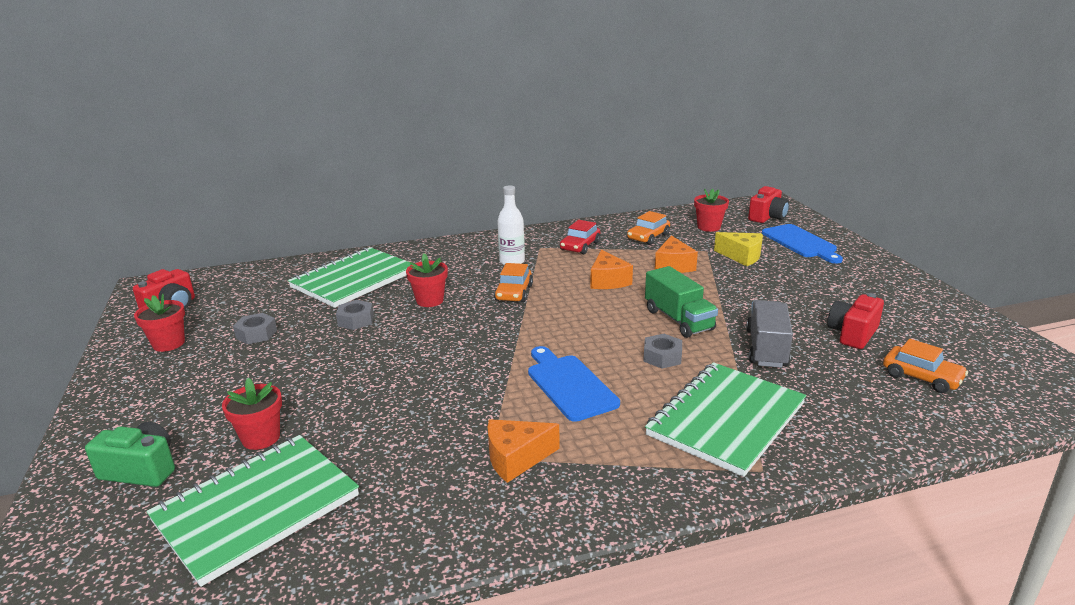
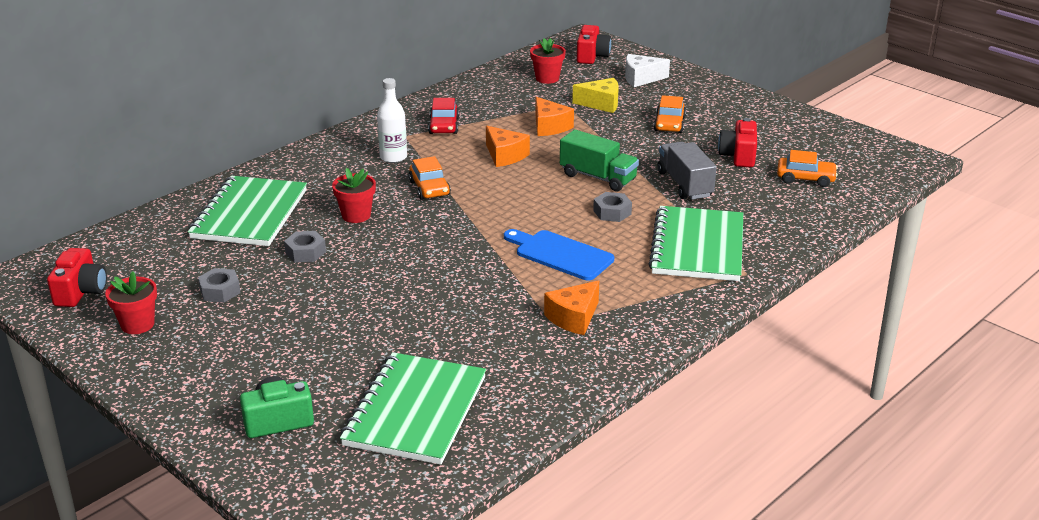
camera: 30 degrees left, 5 degrees up
(261, 438) = (350, 367): red flower pot -> none
(648, 237) = (500, 101): orange car -> orange car (669, 124)
(801, 243) = (641, 78): blue cutting board -> white cheese

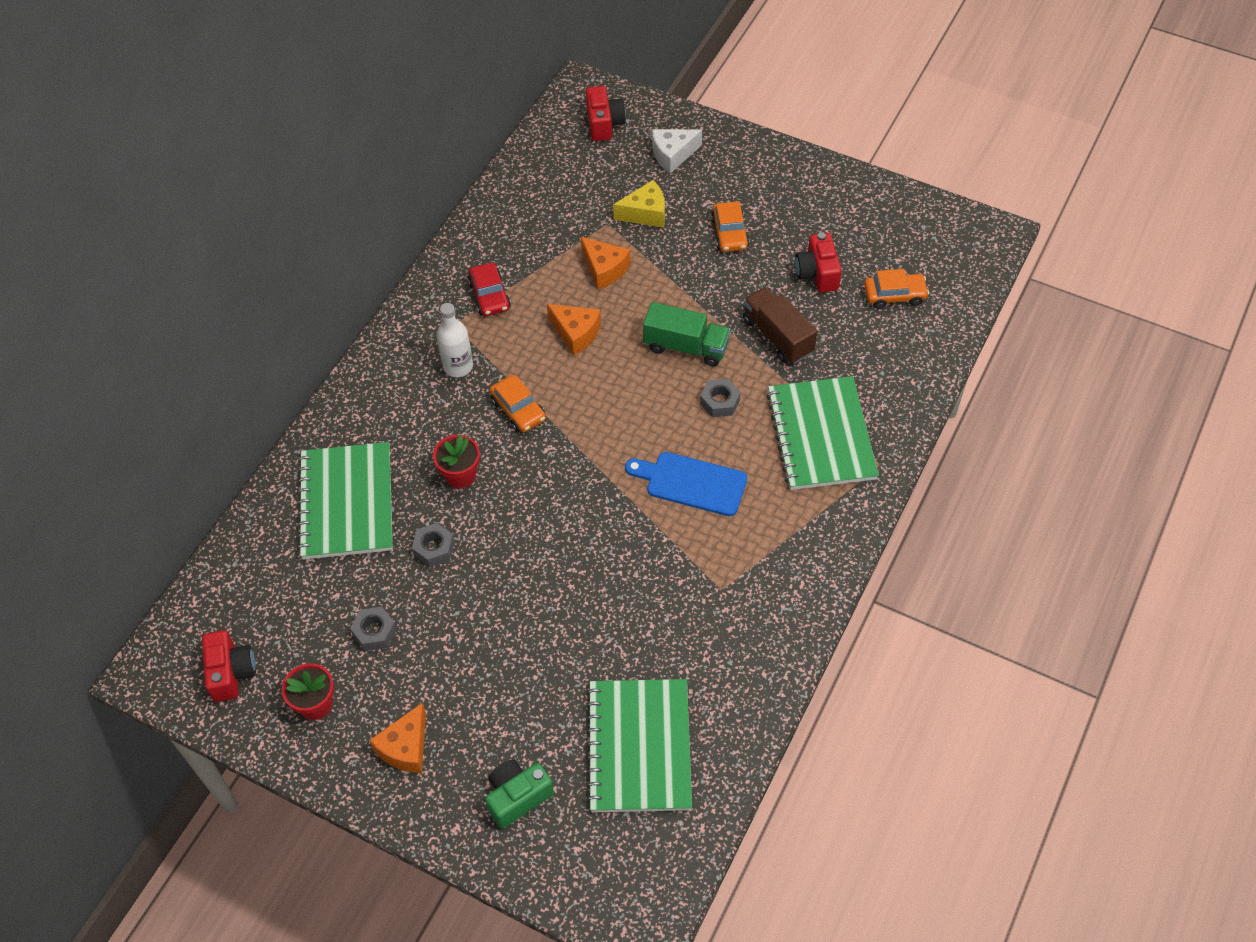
camera: 15 degrees left, 25 degrees up
(547, 78) = (570, 179): red flower pot -> none
(574, 318) = (737, 575): orange cheese -> orange cheese (405, 748)
(684, 184) = (777, 336): grey truck -> brown truck

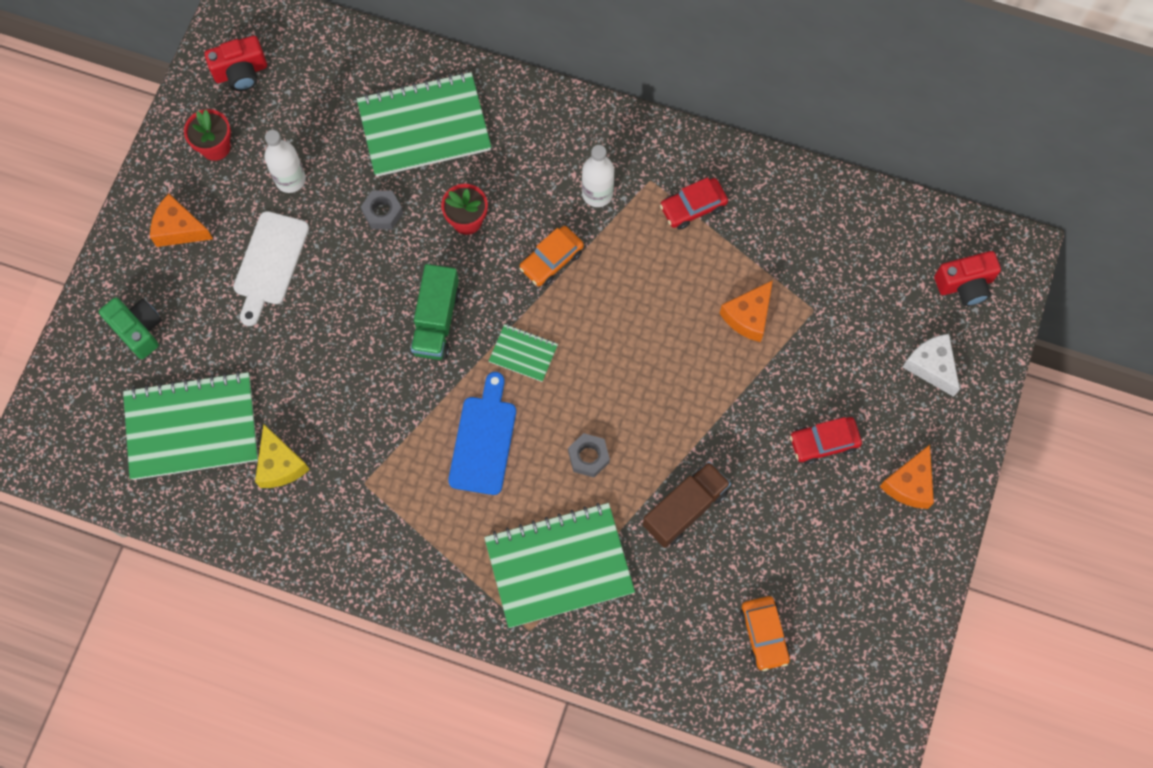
camera: 80 degrees right, 15 degrees up
(374, 632) = (290, 179): grey nut -> white bottle
(467, 658) = (270, 263): none -> white cutting board
(576, 333) = (657, 300): orange cheese -> orange cheese (909, 484)
(609, 442) = (523, 353): none -> green notebook
(645, 213) = (836, 348): yellow cheese -> yellow cheese (280, 464)
(686, 346) = (656, 414): green truck -> green truck (436, 321)
(729, 233) = (823, 442): orange car -> red car
(817, 273) = (781, 545): red camera -> none

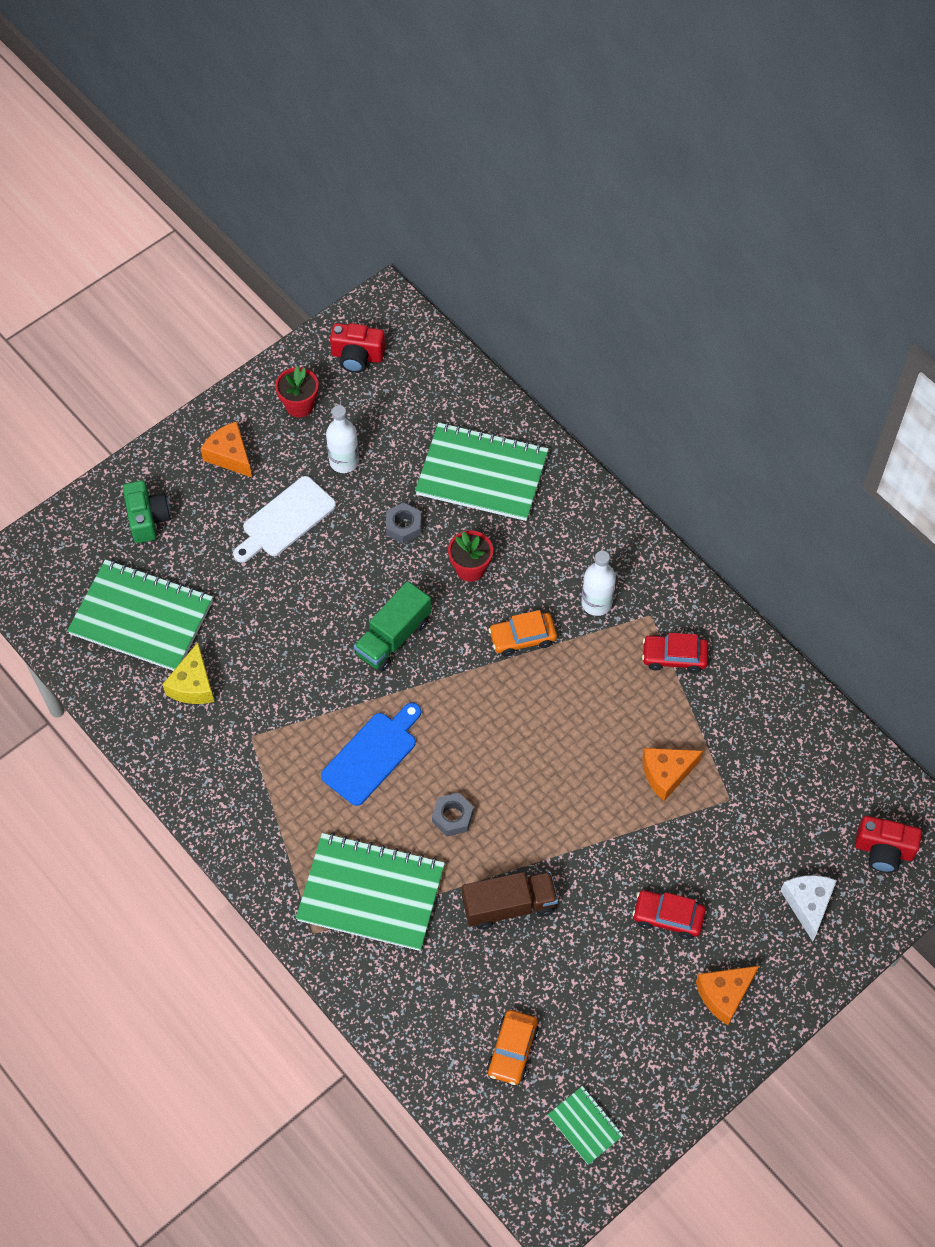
camera: 30 degrees right, 10 degrees down
(523, 353) = (450, 702): green notebook -> green notebook (585, 1126)

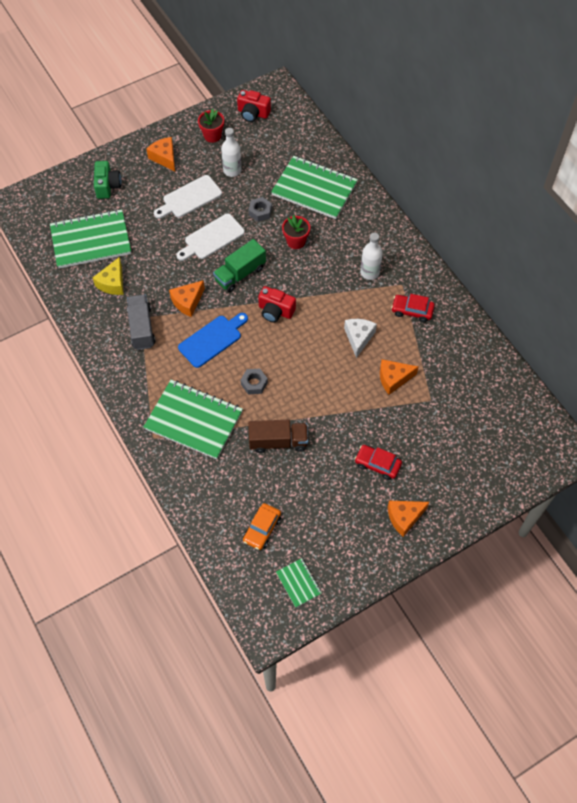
camera: 10 degrees right, 0 degrees up
(141, 618) = (91, 240): green notebook -> green notebook turned 45 degrees counterclockwise
(256, 753) = (141, 328): none -> grey truck
(320, 698) = (187, 302): none -> orange cheese
(336, 583) = (212, 238): none -> white cutting board
(522, 638) = (319, 286): orange car -> none
(808, 904) = (469, 471): white cheese -> white cheese (358, 338)
(883, 850) = (524, 446): red camera -> red camera (275, 311)

